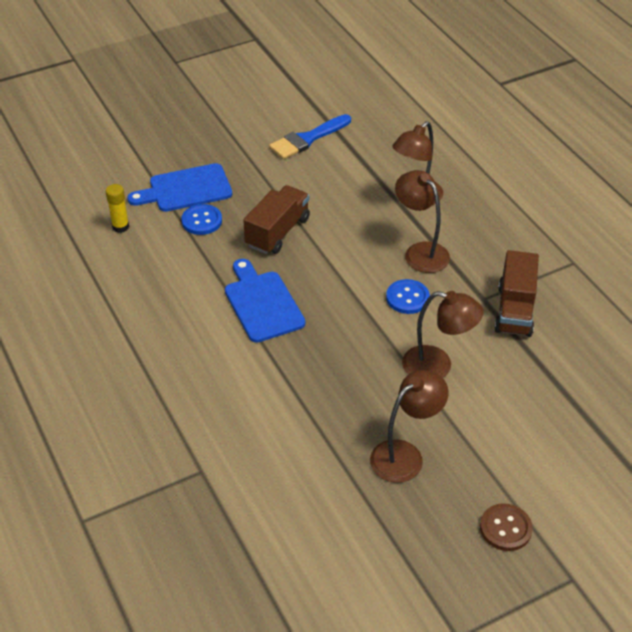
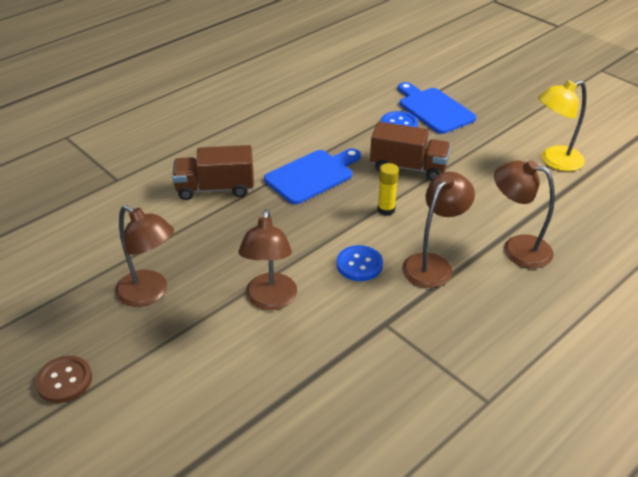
camera: 75 degrees right, 5 degrees down
(120, 227) = (368, 89): yellow glue stick -> yellow glue stick (386, 210)
(307, 139) = (554, 161): blue brush -> yellow lamp
(514, 310) = (377, 353): brown truck -> brown truck (215, 188)

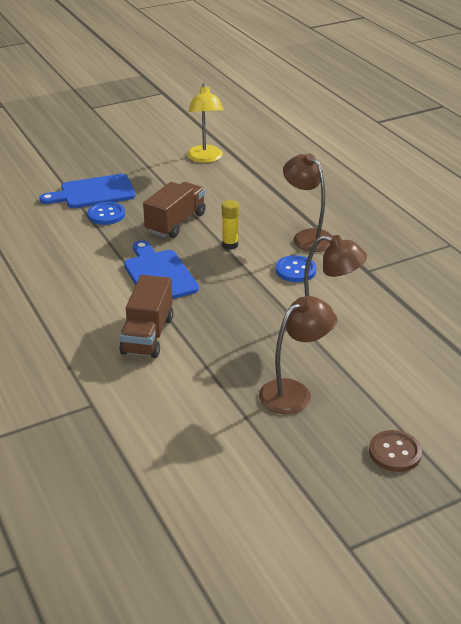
camera: 75 degrees left, 5 degrees down
(517, 248) = (303, 198): brown lamp -> none

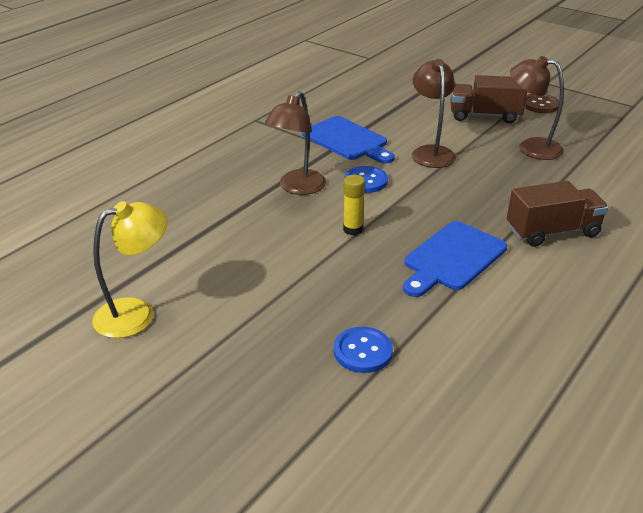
camera: 115 degrees left, 0 degrees up
(93, 192) = (310, 393): blue cutting board -> blue cutting board (347, 140)
(176, 223) = (336, 282): brown truck -> brown truck (484, 116)

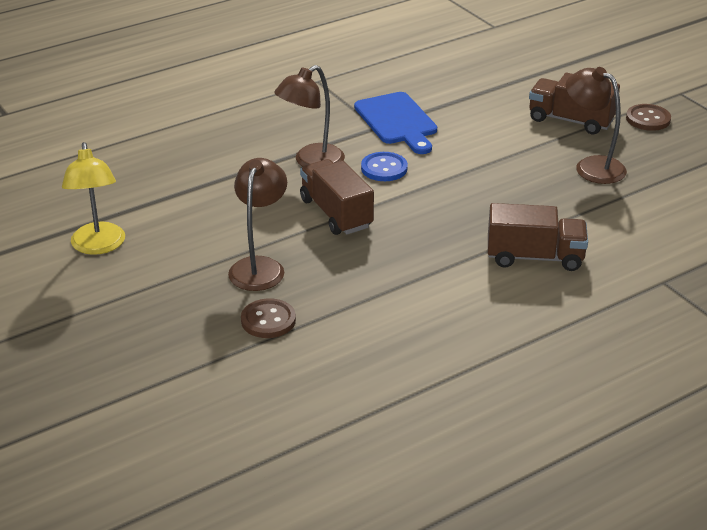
camera: 20 degrees right, 0 degrees up
(136, 313) = (98, 246): yellow lamp -> yellow lamp turned 90 degrees clockwise
(352, 229) = (336, 213): yellow glue stick -> brown truck
(363, 351) = (268, 320): blue button -> brown button
(431, 152) = (476, 151): brown lamp -> brown lamp (259, 266)
(452, 258) = (411, 260): blue cutting board -> none

